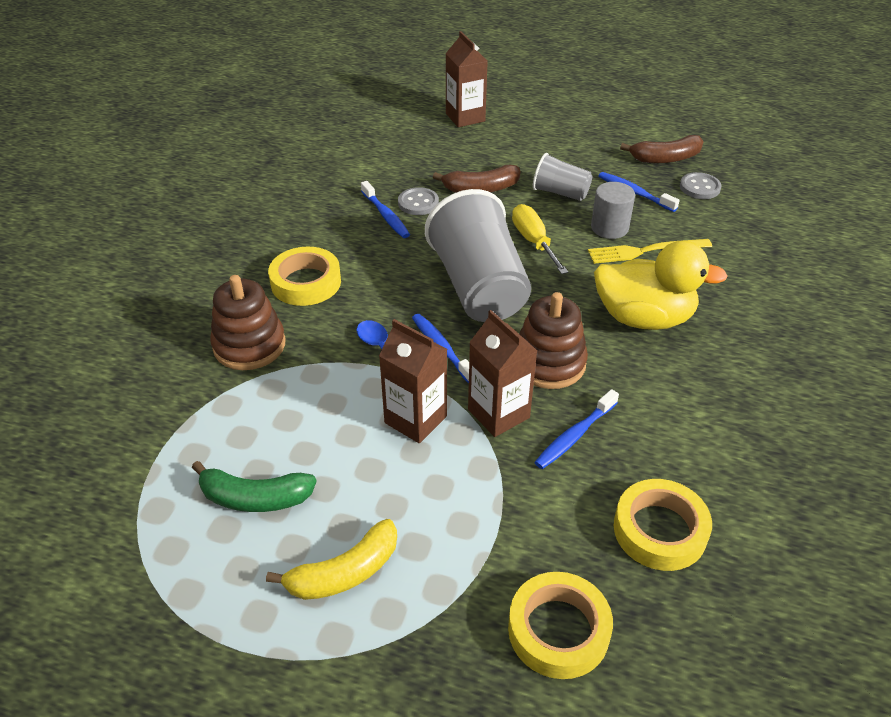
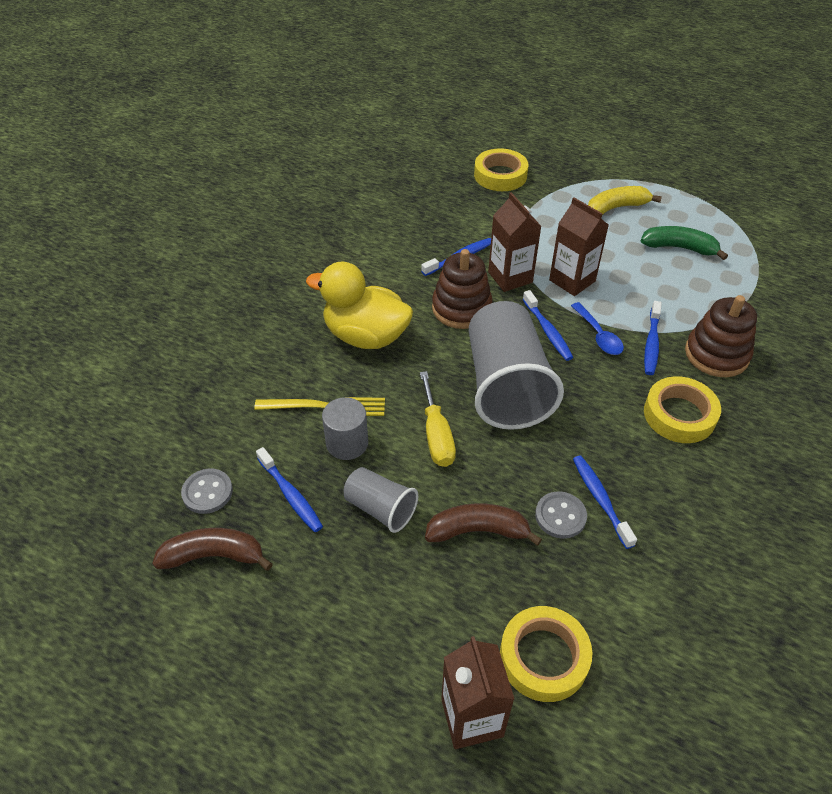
camera: 170 degrees left, 5 degrees up
(322, 348) = (651, 343): none -> blue toothbrush
(659, 530) = (427, 205): yellow tape -> yellow tape (543, 657)

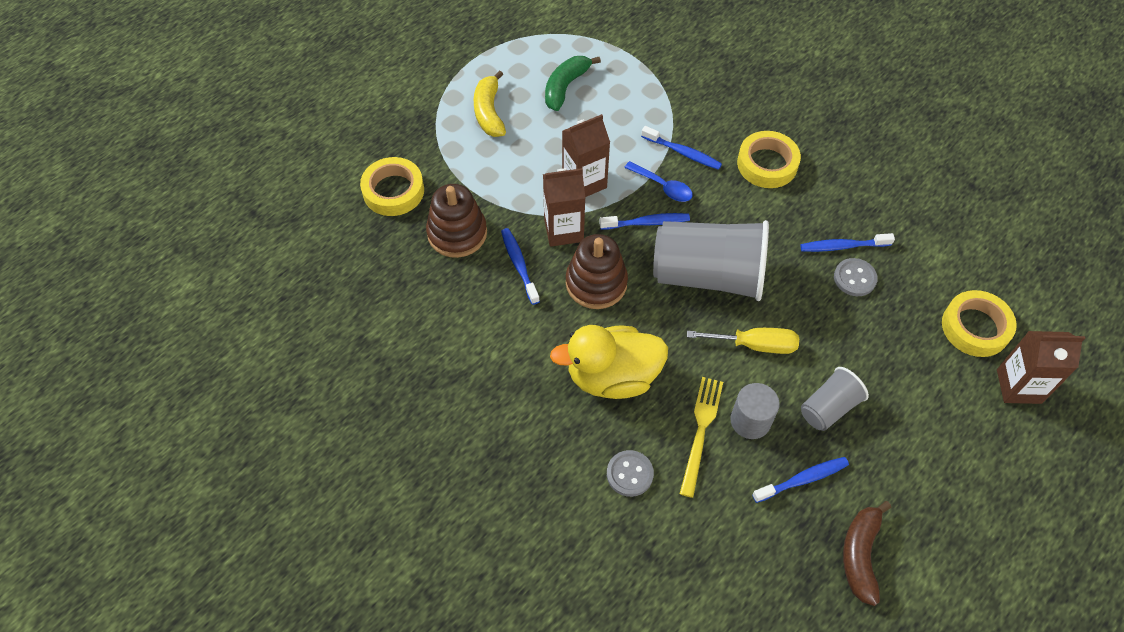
camera: 75 degrees left, 10 degrees up
(207, 492) = (788, 554): grey button -> grey button (629, 474)
(365, 336) = (612, 376): yellow duck -> yellow duck turned 45 degrees clockwise
(478, 531) = (861, 340): brown banana -> none
(598, 335) = (663, 186): blue spoon -> blue spoon turned 45 degrees clockwise
(716, 354) = (707, 114): brown stacking toy -> brown stacking toy (457, 233)

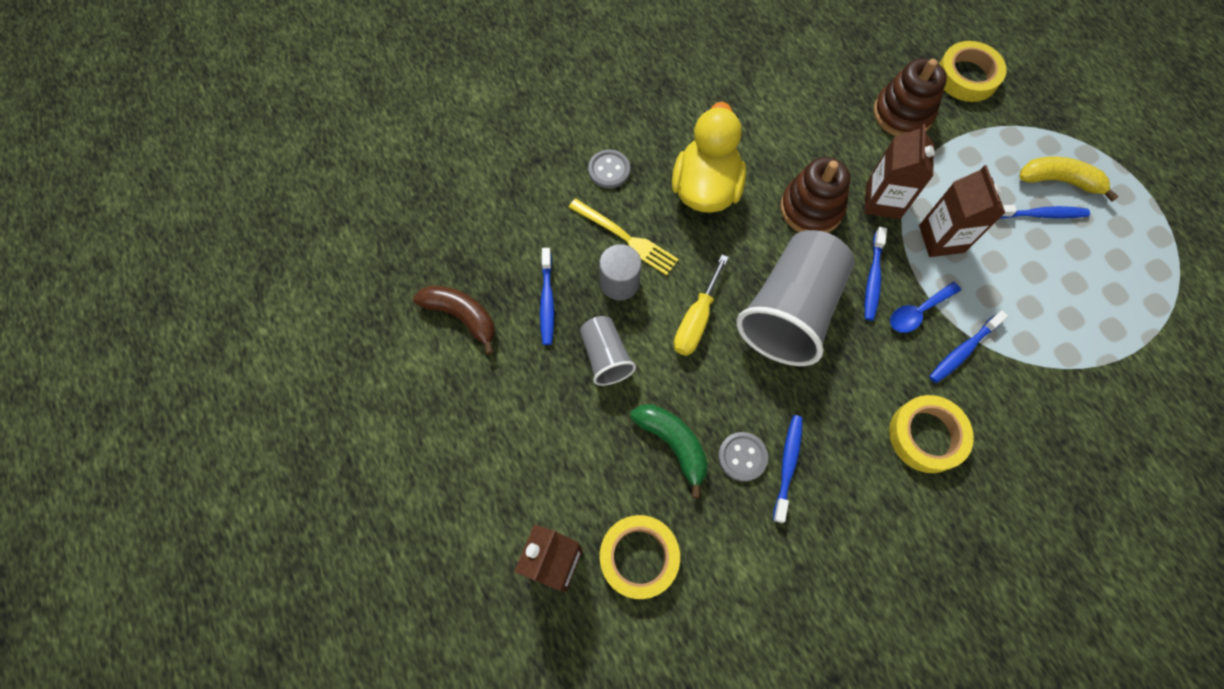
camera: 110 degrees right, 10 degrees up
(519, 265) = (851, 152): blue toothbrush -> blue toothbrush (1041, 214)
(565, 87) = (1087, 265): green banana -> green banana (673, 444)

